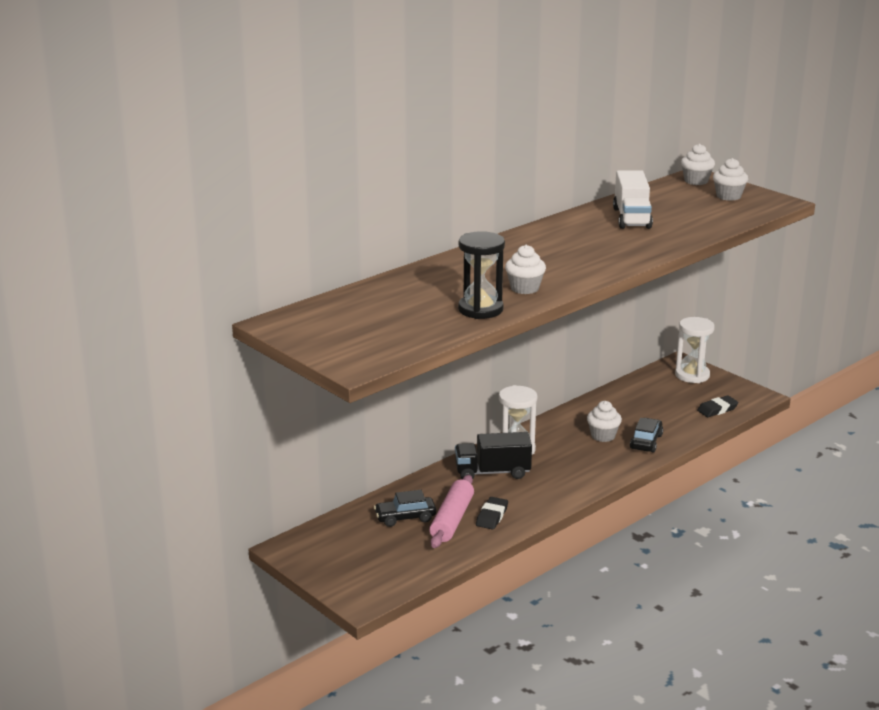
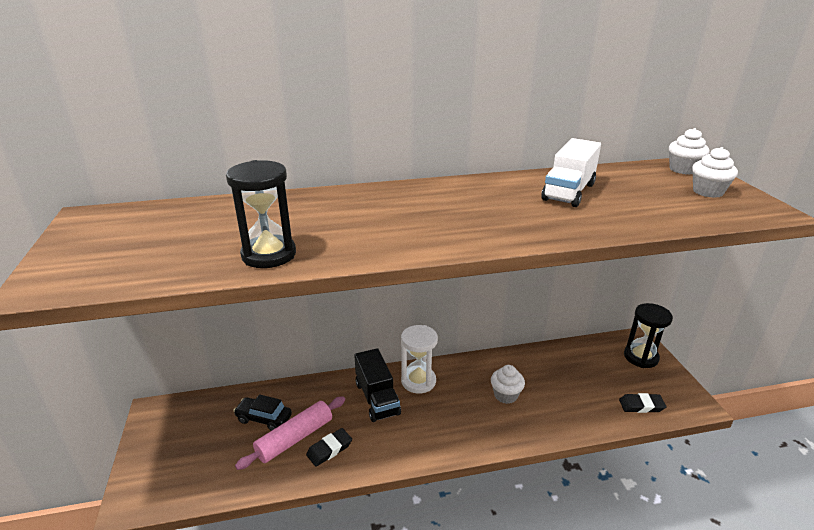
camera: 30 degrees right, 5 degrees up
(492, 472) = (377, 398): black truck -> black truck turned 135 degrees counterclockwise
(524, 288) = (351, 242): white cupcake -> none
(646, 442) = (541, 418): black car -> none
(692, 375) = (641, 357): white hourglass -> black hourglass

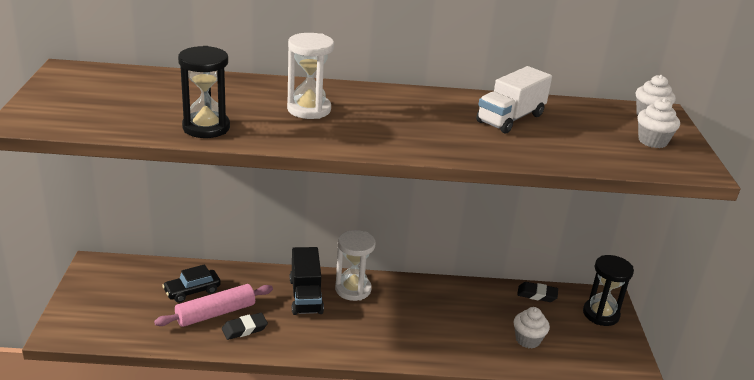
camera: 10 degrees right, 0 degrees up
(264, 418) = (192, 291): black car -> black car turned 60 degrees counterclockwise
(370, 215) = (309, 109): none -> white hourglass
(505, 395) = (436, 319): white cupcake -> white cupcake (528, 340)
(641, 405) = (573, 357): black eraser -> black eraser (537, 294)

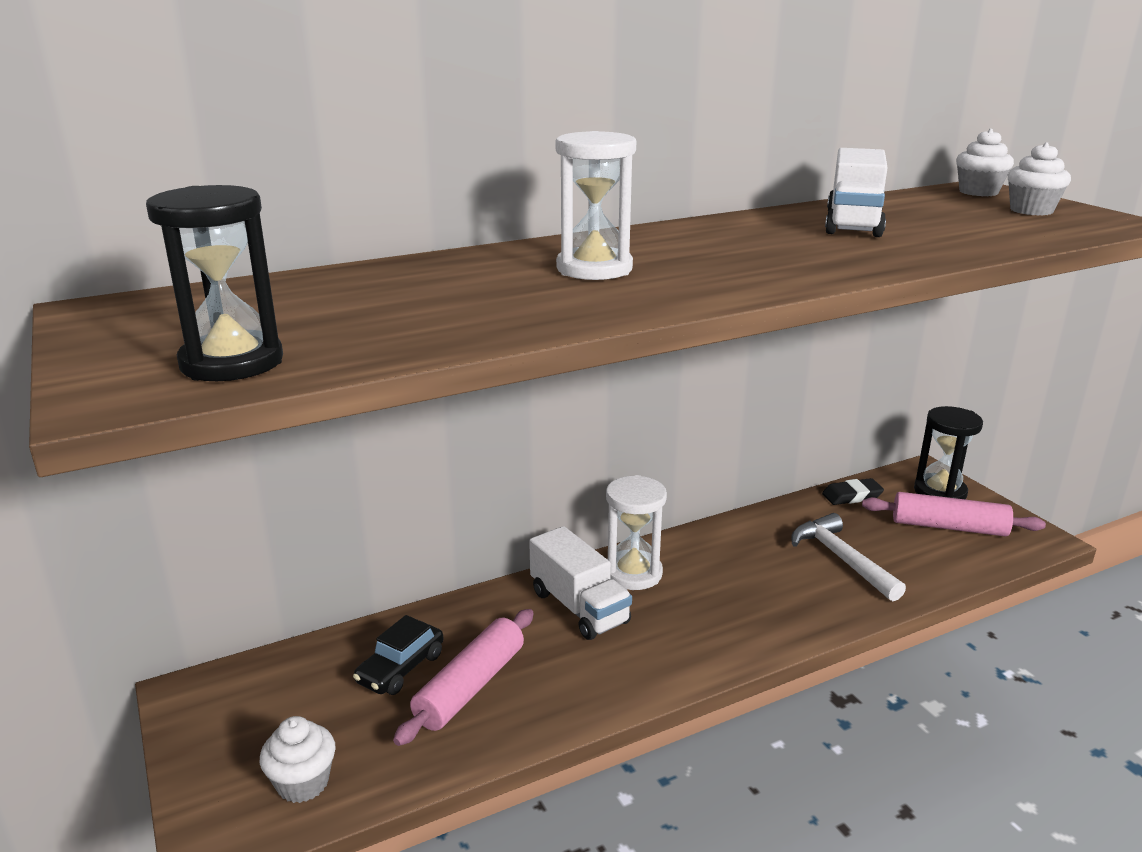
camera: 25 degrees left, 5 degrees down
(206, 127) = (480, 323): black hourglass -> black hourglass (232, 362)
(244, 329) = (537, 691): black eraser -> none
(306, 296) = (579, 607): black truck -> white truck
(483, 329) = (841, 559): none -> white hammer
(528, 340) = (902, 552): white cupcake -> white cupcake (303, 783)
(578, 337) = (948, 527): none -> pink rolling pin

